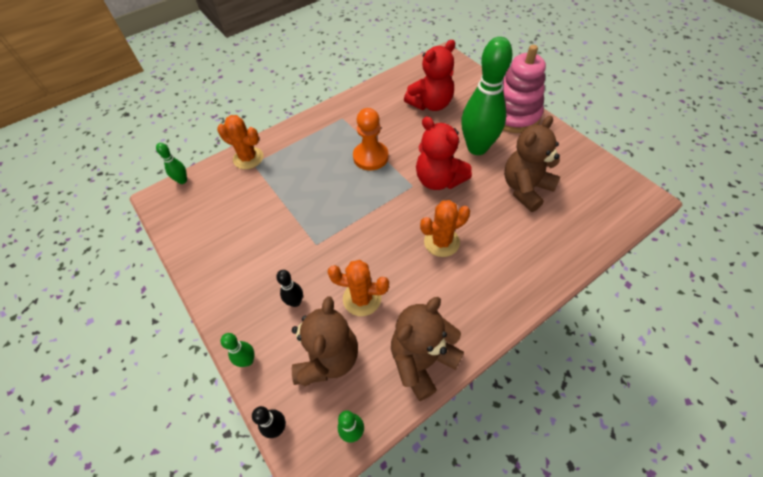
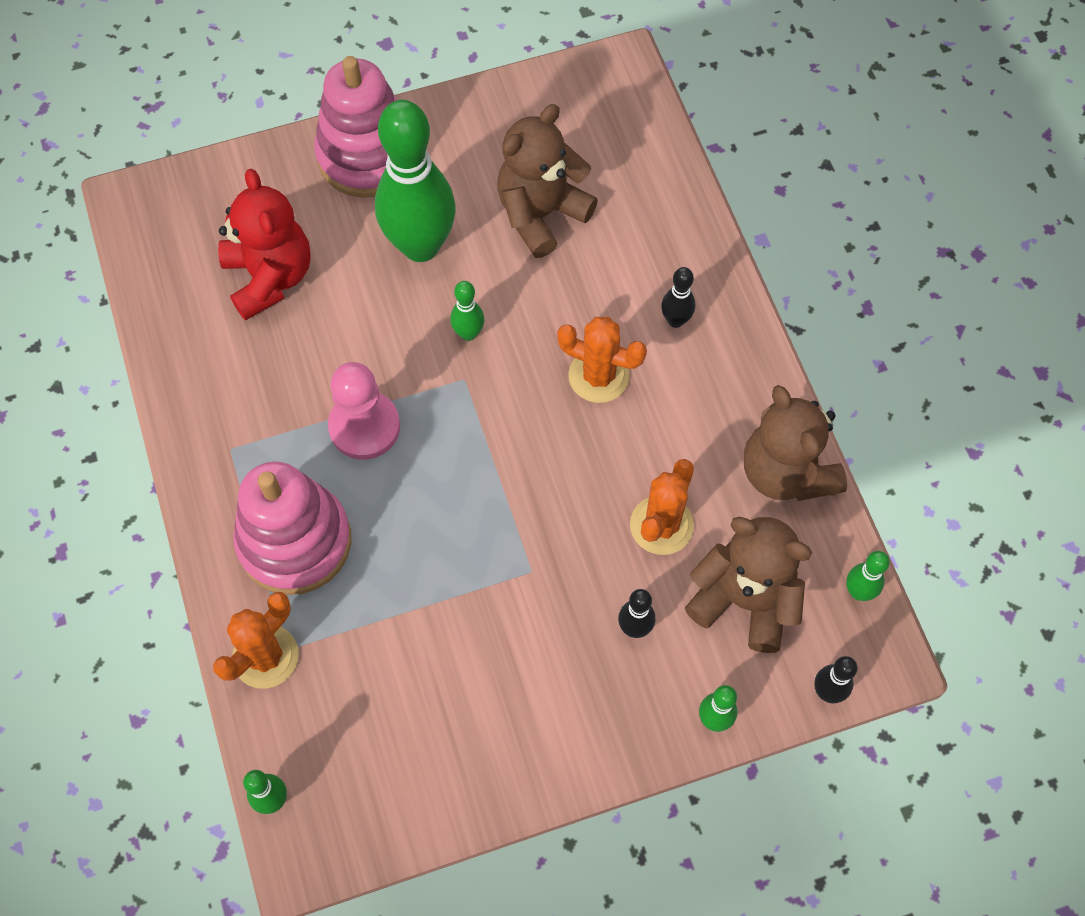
camera: 75 degrees left, 10 degrees up
(305, 151) = (295, 541): none -> pink stacking toy
(370, 157) = (364, 427): orange pawn -> pink pawn
(438, 180) = (468, 333): red teddy bear -> green bowling pin
(441, 242) = (598, 376): orange cactus -> orange cactus turned 60 degrees counterclockwise
(496, 270) = (675, 320): none -> black bowling pin
(525, 189) = (541, 214): brown teddy bear -> brown teddy bear turned 75 degrees clockwise

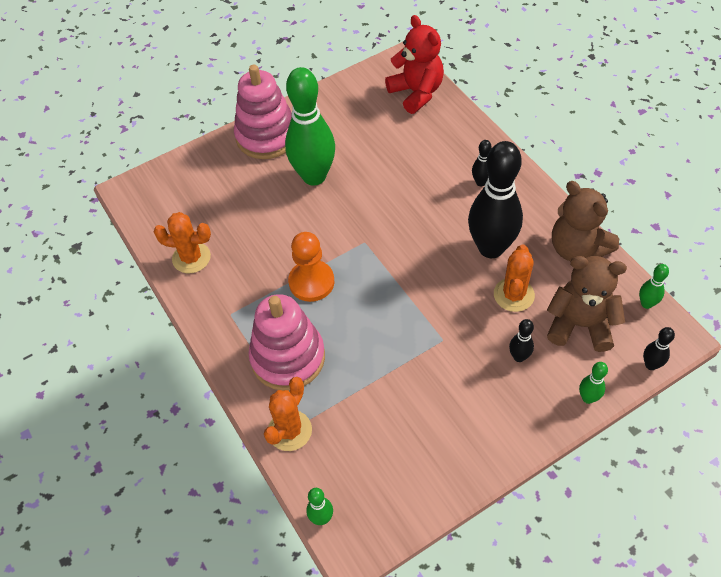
camera: 10 degrees left, 10 degrees down
(270, 277) = (226, 213): red teddy bear -> red teddy bear (416, 93)
(364, 427) = (311, 282): pink pawn -> orange pawn
(468, 333) = (359, 216): green bowling pin -> none
(541, 214) = (381, 144): brown teddy bear -> none
(598, 376) = (445, 222): orange cactus -> orange cactus (191, 258)
(653, 438) = (491, 248): none -> black bowling pin

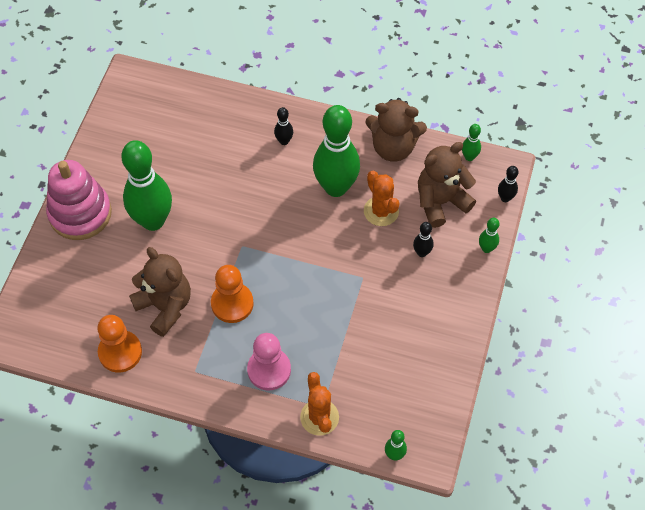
camera: 45 degrees left, 5 degrees up
(191, 258) = (120, 352): orange cactus -> orange pawn
(258, 247) = (165, 306): none -> brown teddy bear
(288, 358) = (269, 370): pink stacking toy -> pink pawn
(416, 93) = (168, 97): red teddy bear -> none
(491, 248) = (336, 187): black bowling pin -> green bowling pin

